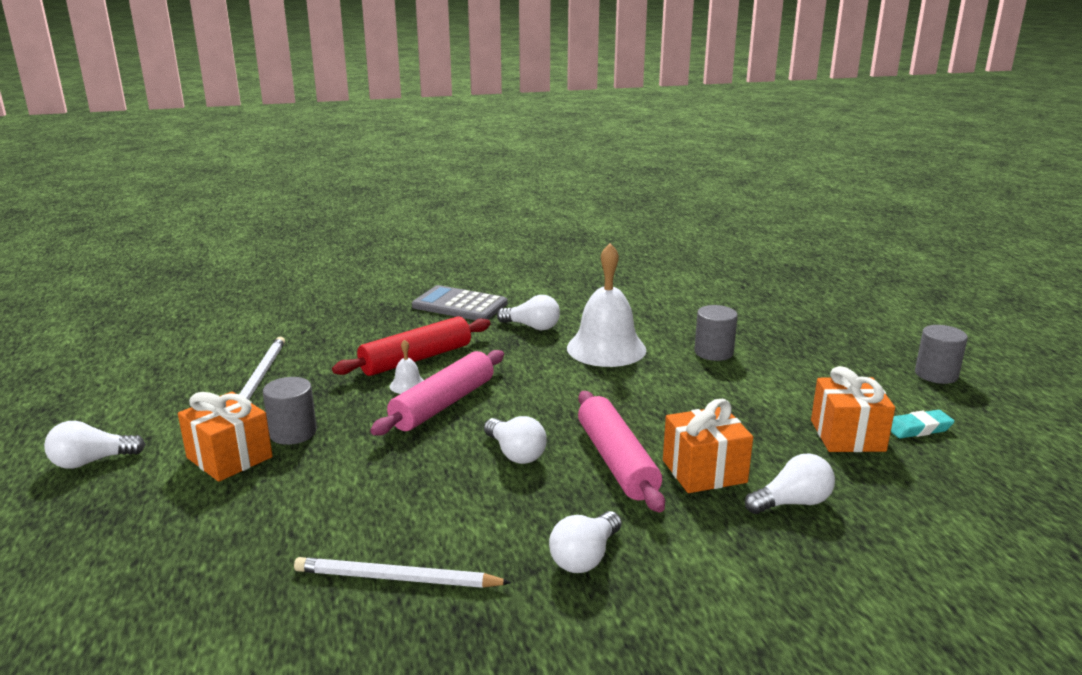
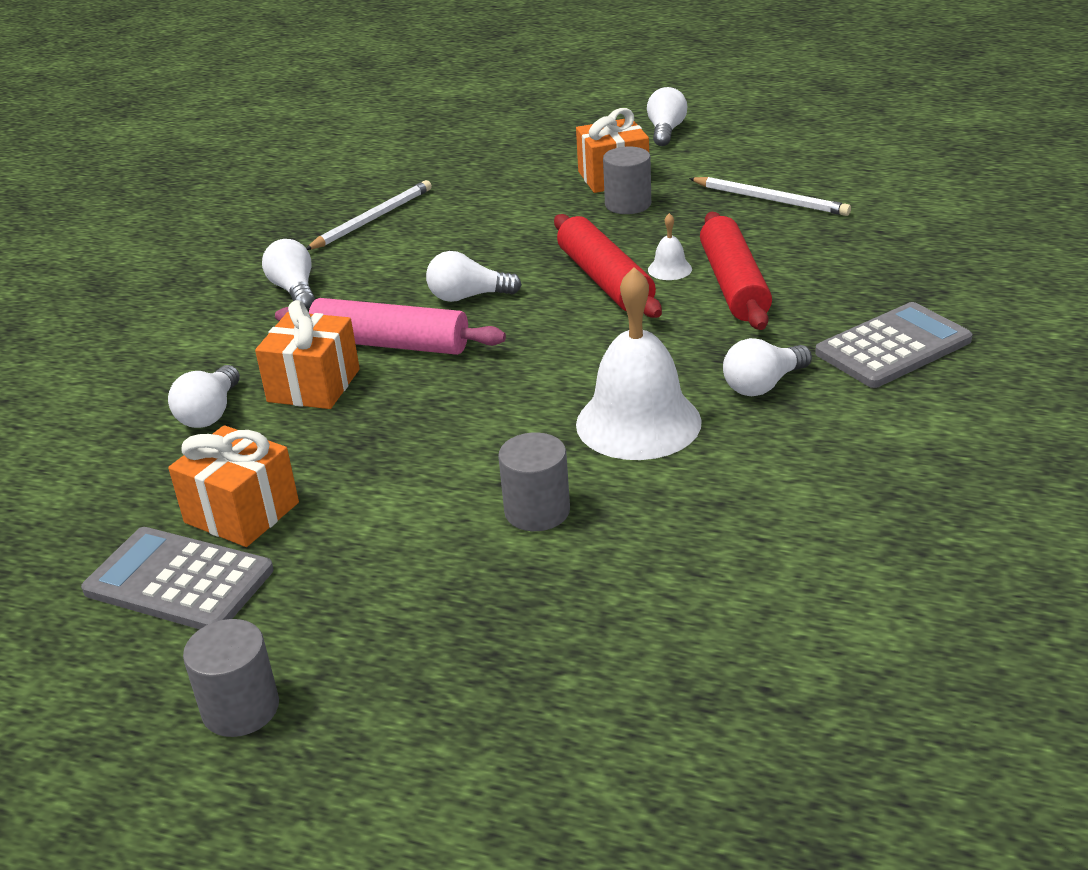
camera: 125 degrees right, 10 degrees up
(443, 404) = (605, 280): pink rolling pin -> red rolling pin
(918, 429) = (178, 581): turquoise eraser -> grey calculator

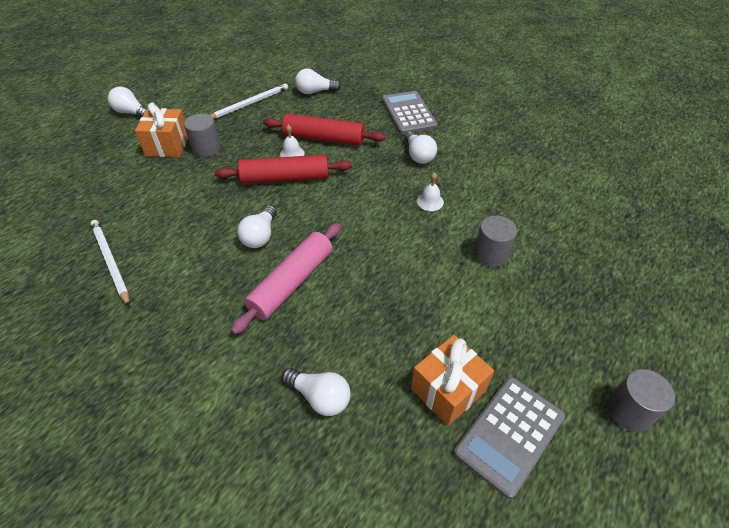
camera: 75 degrees left, 15 degrees up
(294, 290) = (179, 323): white light bulb -> white light bulb (315, 92)
(314, 385) = (318, 330): orange gift -> none
(638, 422) = (430, 201): white bell -> white bell, size x0.42

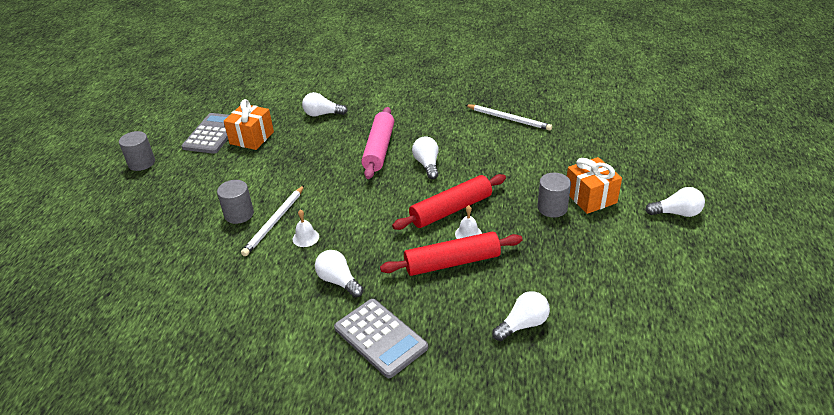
camera: 155 degrees right, 10 degrees down
(249, 104) = (577, 272): white pencil -> white pencil (275, 222)

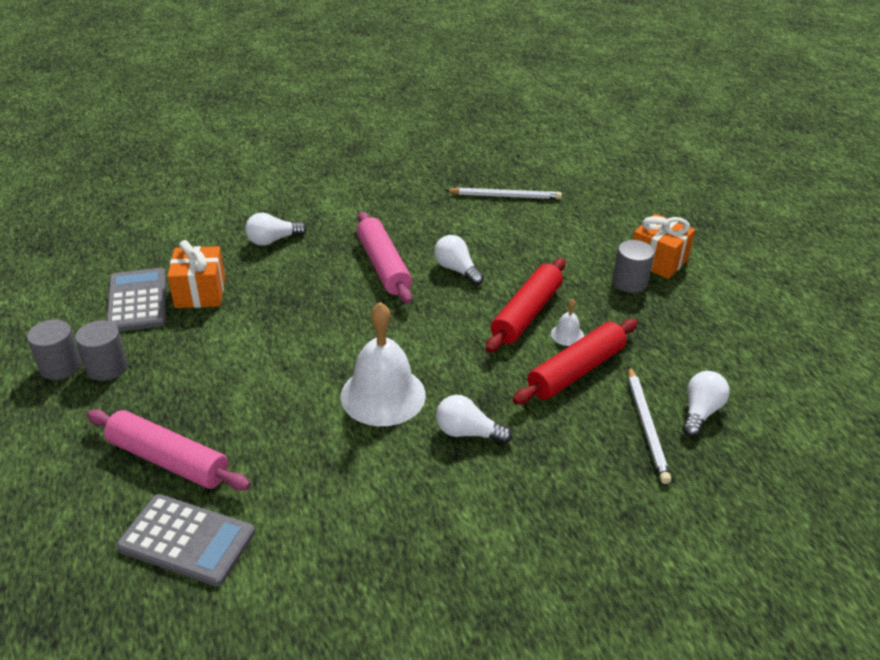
camera: 30 degrees left, 0 degrees up
(151, 238) = (168, 460): none -> pink rolling pin
(239, 214) = (269, 393): grey cylinder -> grey cylinder (107, 367)
(275, 222) = (326, 388): white pencil -> white pencil (646, 426)
(305, 237) = (383, 395): white bell -> white bell, size x2.38
(380, 338) = (569, 478): grey calculator -> grey calculator (187, 540)
(676, 213) = (749, 255): white light bulb -> none

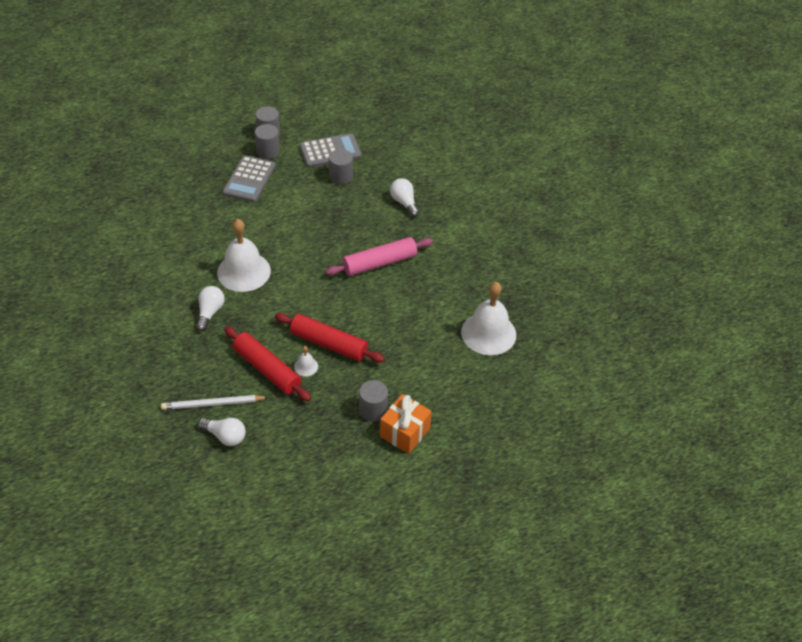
camera: 85 degrees right, 10 degrees up
(168, 460) = (194, 189): pink rolling pin -> none
(187, 540) = (139, 205): grey calculator -> grey calculator (249, 179)
(200, 292) = (341, 177): orange gift -> grey cylinder
(456, 270) = (379, 304): white light bulb -> none
(505, 196) = (488, 333): white pencil -> white bell

